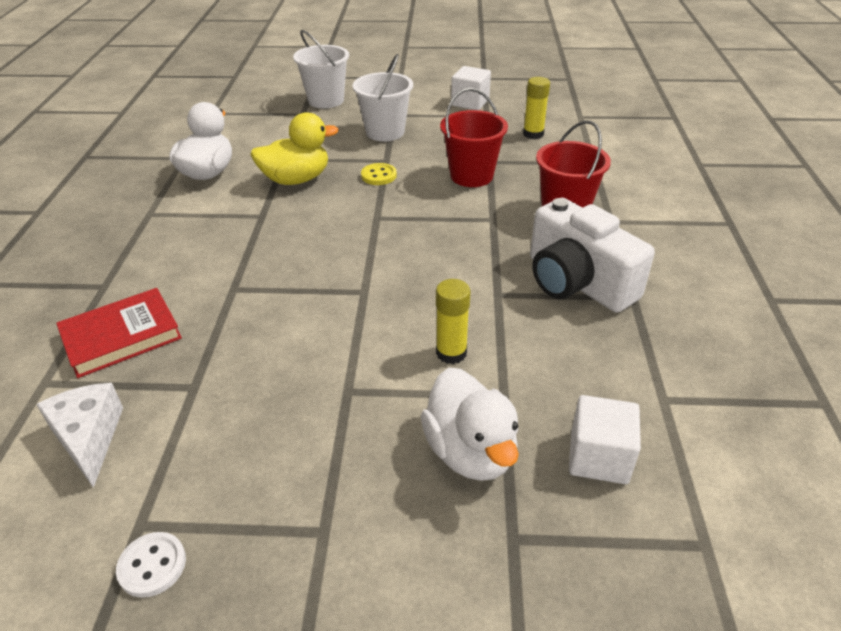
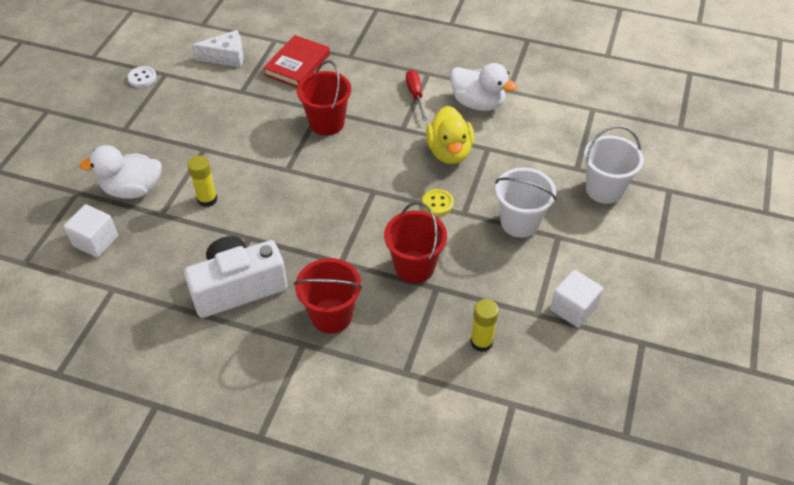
camera: 105 degrees right, 10 degrees up
(121, 336) = (297, 65): red book -> red book turned 45 degrees clockwise
(195, 216) = (415, 95): none -> red screwdriver
(261, 276) = (327, 123): none -> red bucket

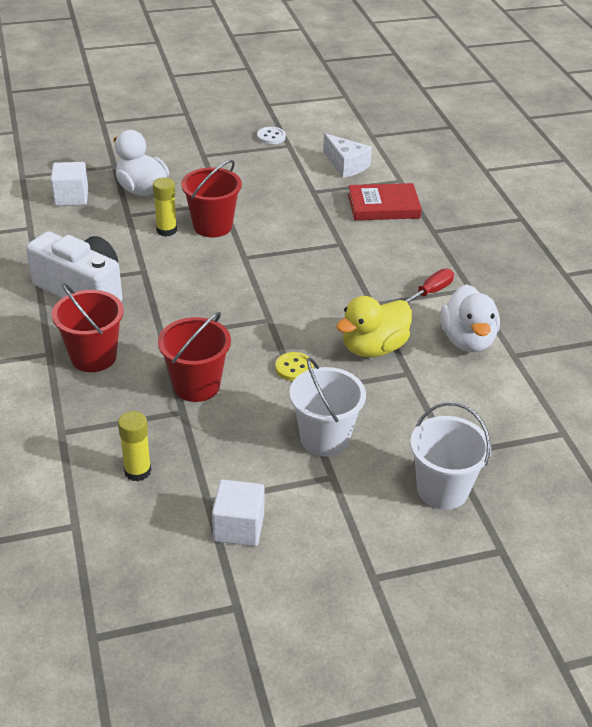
camera: 55 degrees right, 10 degrees down
(327, 123) = (327, 255): red bucket -> red bucket (212, 226)

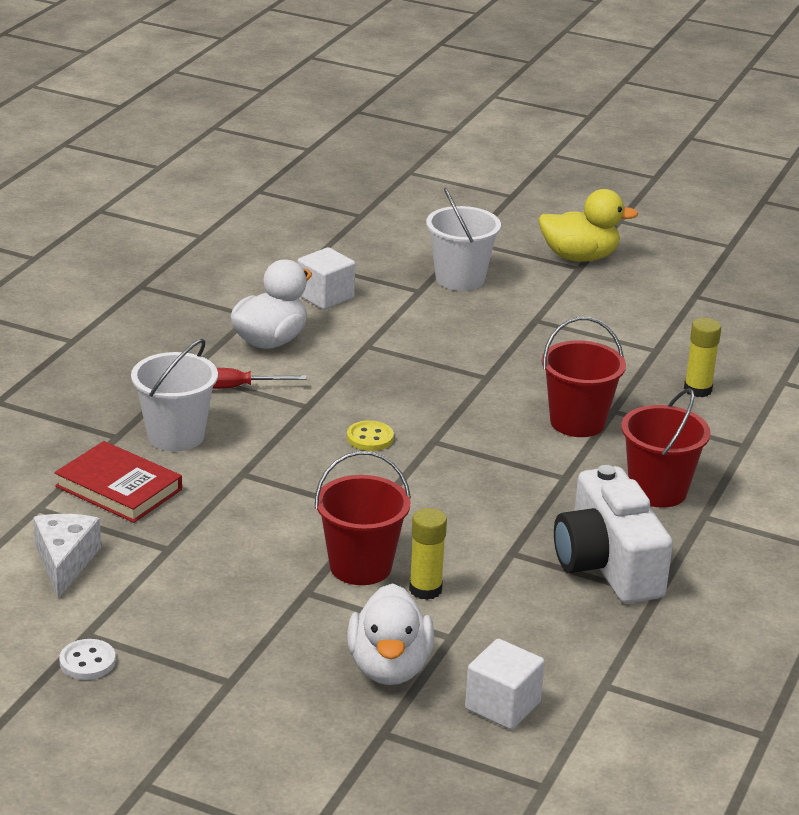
camera: 140 degrees left, 10 degrees down
(238, 527) = (648, 327): white cube -> white cube (325, 297)
(294, 368) = (466, 394): yellow button -> yellow button (370, 438)
(324, 438) = (508, 341): white bucket -> white bucket (176, 436)
(373, 348) = (367, 374): yellow duck -> yellow duck (579, 257)

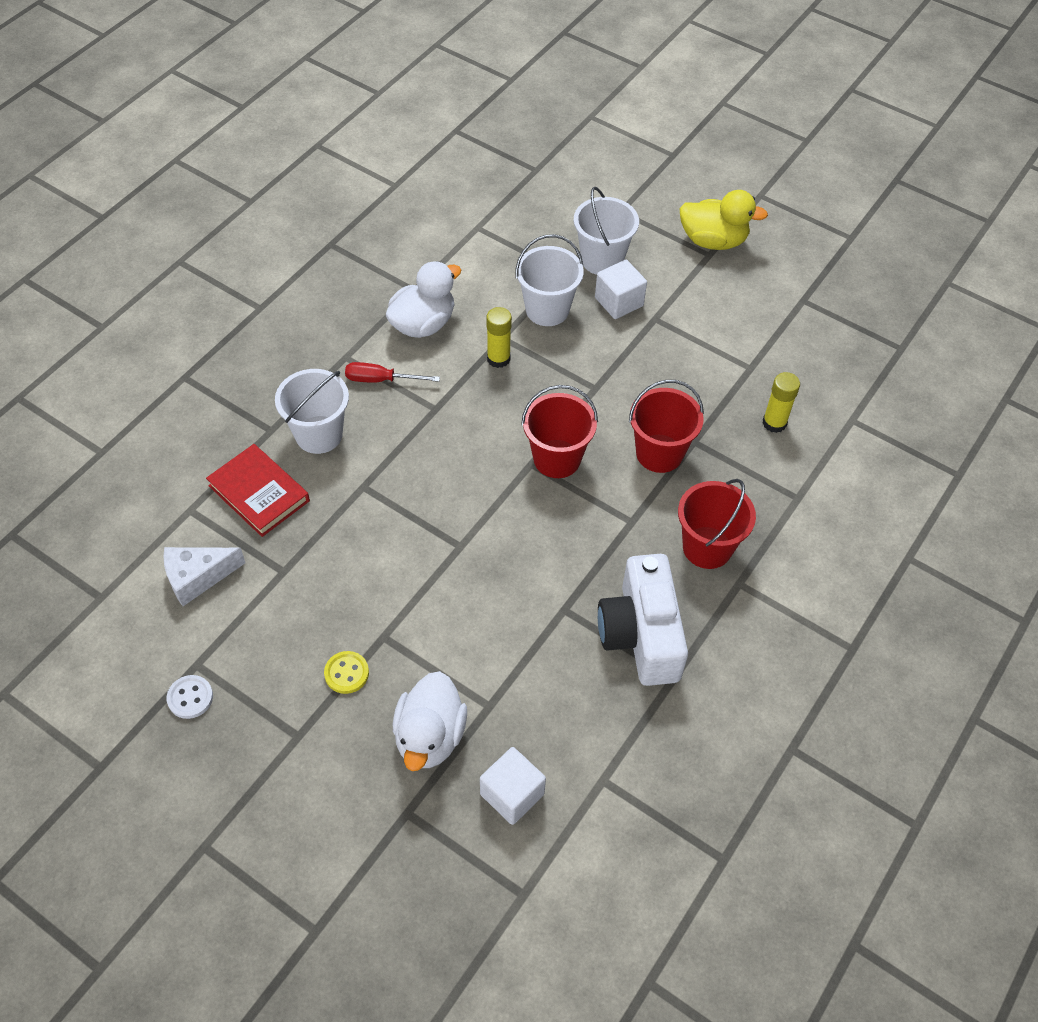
camera: 10 degrees right, 25 degrees up
(65, 562) = (197, 577): white cheese -> white cheese turned 120 degrees counterclockwise
(325, 297) = (481, 272): white cube -> white cube (619, 302)
(360, 566) = (434, 611): red bucket -> red bucket (557, 458)
(370, 438) = (478, 454): yellow button -> yellow button (346, 673)
(411, 321) = (547, 310): none -> white bucket
(425, 589) = (481, 646): yellow glue stick -> yellow glue stick (498, 359)

